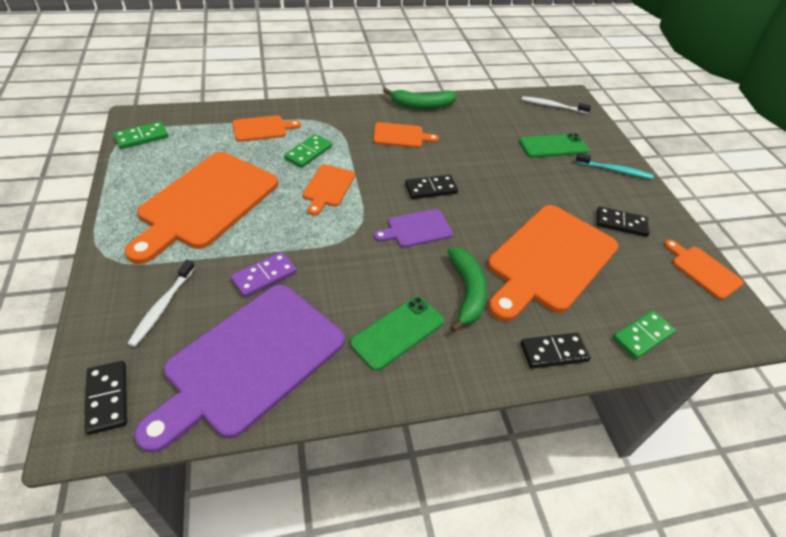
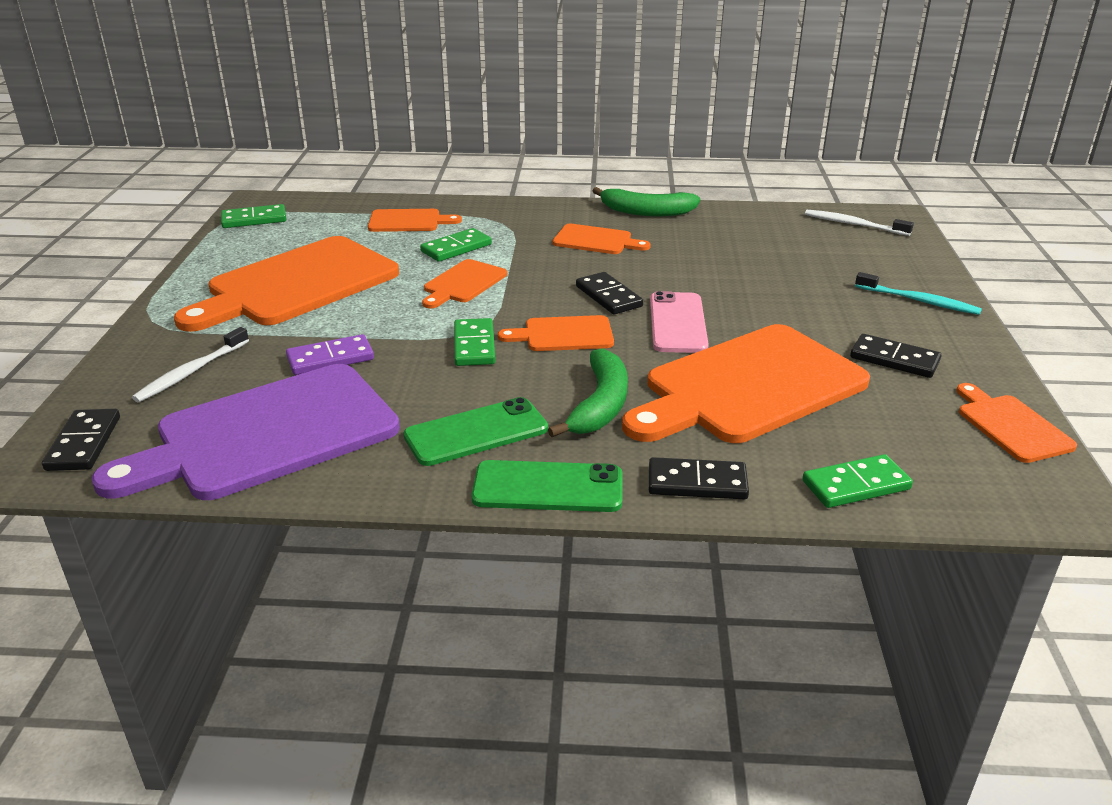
camera: 20 degrees right, 15 degrees down
(361, 248) = (474, 345): none -> green domino
(416, 229) = (564, 335): purple cutting board -> orange cutting board
(431, 189) = (608, 296): black domino -> black domino turned 60 degrees clockwise
(484, 208) = (678, 323): none -> pink phone
(553, 146) = (829, 267): green phone -> green phone (548, 488)

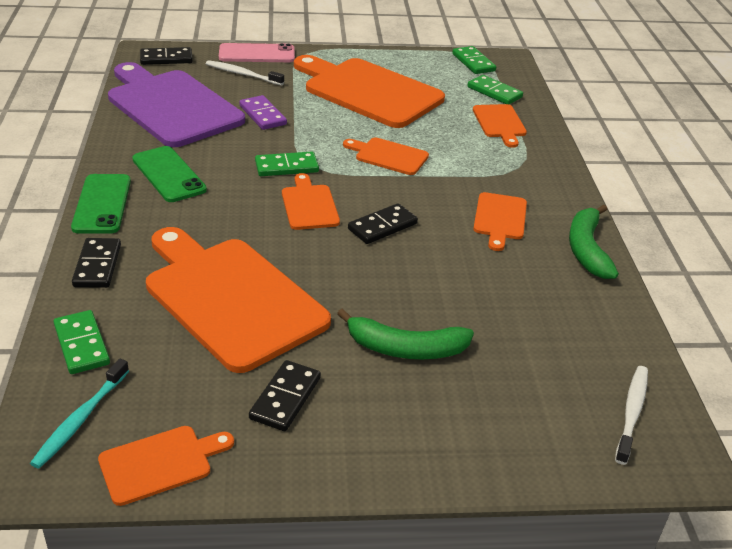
camera: 80 degrees right, 5 degrees up
(456, 248) = (454, 148): green domino -> green domino (494, 92)
(600, 405) = (203, 223): green banana -> green banana (406, 348)
(678, 323) = (339, 263): pink phone -> pink phone (257, 54)
(918, 301) = (424, 440): turquoise toothbrush -> turquoise toothbrush (81, 419)

